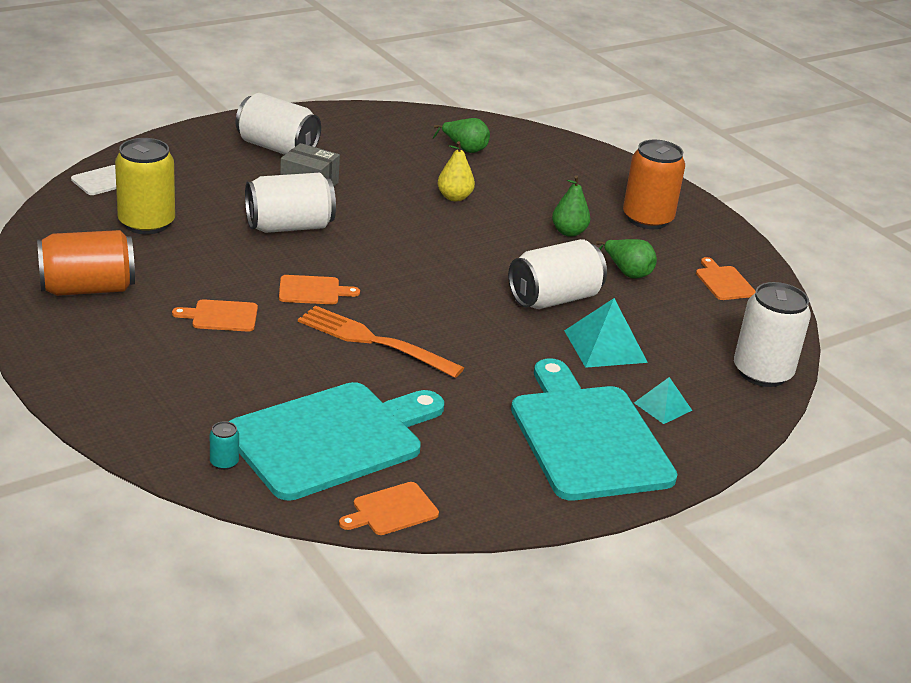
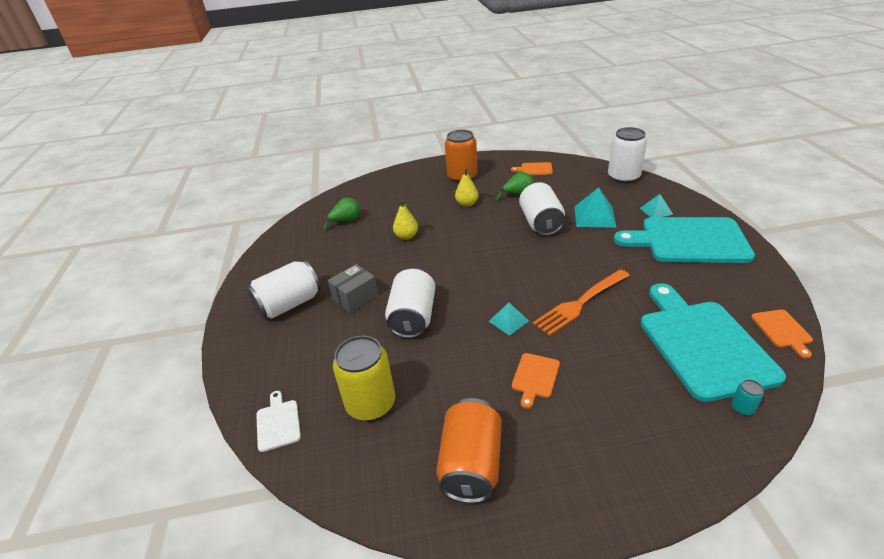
camera: 60 degrees left, 5 degrees up
(312, 291) = (508, 321): orange cutting board -> turquoise pyramid
(568, 232) = (467, 204): green pear -> yellow pear

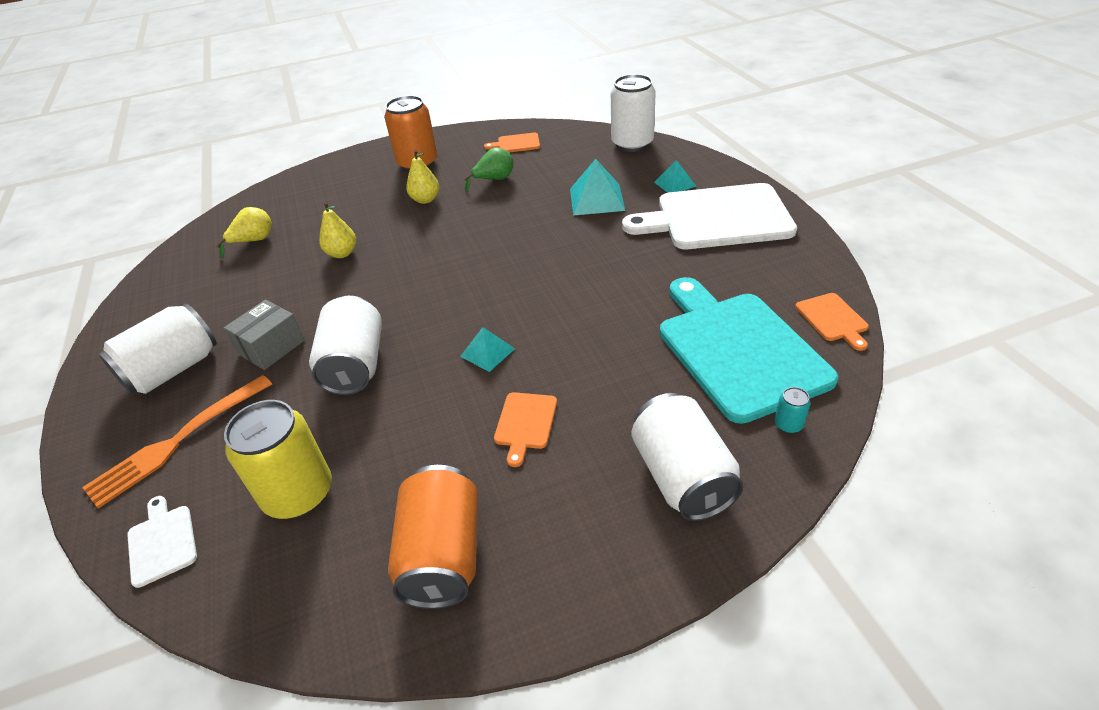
camera: 10 degrees left, 5 degrees up
(346, 221) = (253, 241): green pear -> yellow pear
(541, 223) = (526, 215): white can -> white can (682, 476)
(580, 303) = (581, 317): orange fork -> orange fork (176, 442)
(689, 240) = (717, 218): turquoise cutting board -> white cutting board

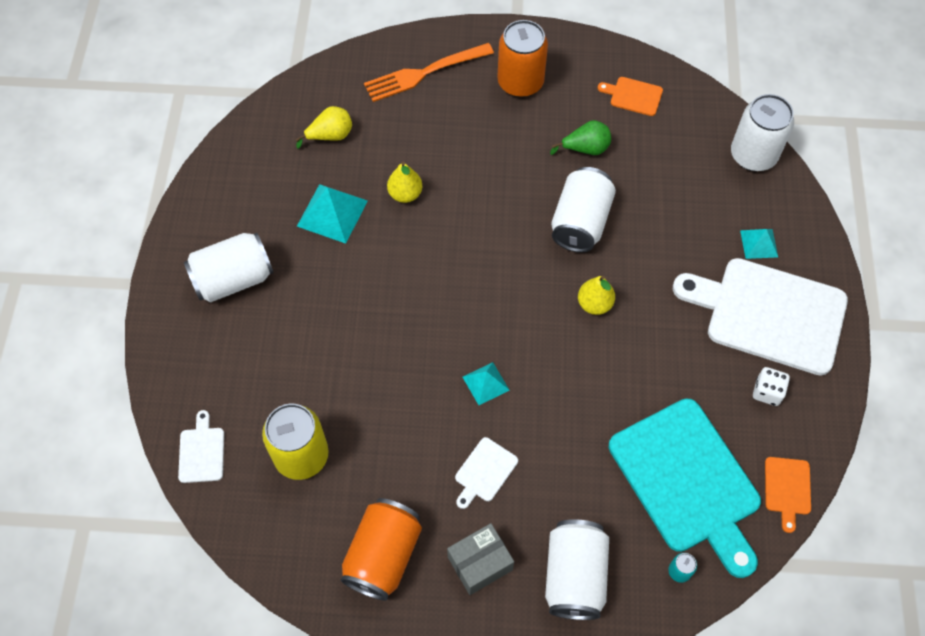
camera: 20 degrees right, 20 degrees up
(176, 442) = (224, 362): orange fork -> orange fork (423, 73)
(271, 347) = (315, 290): grey box -> grey box (480, 563)
(355, 365) = (376, 345): white can -> white can (580, 222)
(425, 199) = (507, 148): yellow pear -> yellow pear (594, 304)
(525, 423) = (484, 472): orange cutting board -> white cutting board
(596, 199) = (670, 229): turquoise pyramid -> turquoise pyramid (332, 213)
(738, 349) = (687, 481): turquoise cutting board -> turquoise cutting board turned 150 degrees clockwise
(756, 263) = (767, 392): none -> white dice

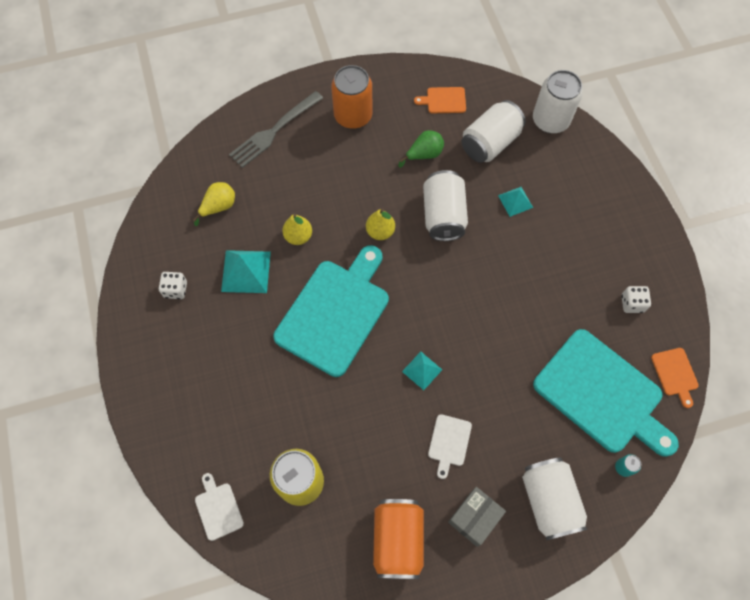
camera: 20 degrees left, 5 degrees up
(233, 279) = (186, 354): white can -> white can (490, 143)
(249, 208) = (176, 289): none -> white dice
(413, 289) = (335, 312): none -> turquoise cutting board
(423, 73) = (274, 131): orange fork -> grey fork
(594, 304) = (479, 277): yellow pear -> yellow pear (380, 231)
(759, 243) = (581, 189): turquoise pyramid -> turquoise pyramid (515, 201)
(769, 314) = (610, 242): white cutting board -> none

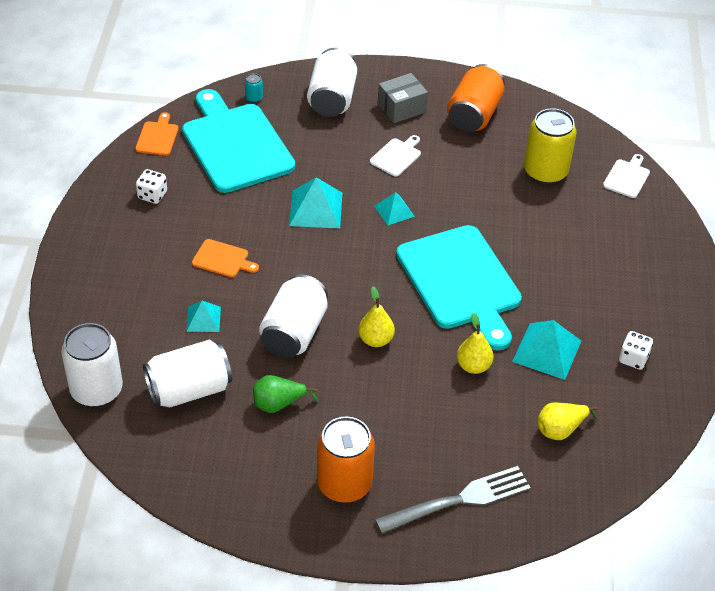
camera: 160 degrees left, 20 degrees down
(218, 508) = (627, 177): white cutting board -> white cutting board turned 150 degrees counterclockwise
(335, 312) = (461, 282): turquoise cutting board -> turquoise cutting board turned 75 degrees counterclockwise
(444, 100) = (213, 462): orange cutting board -> orange cutting board (223, 259)
(489, 344) = (316, 209): none -> turquoise pyramid

